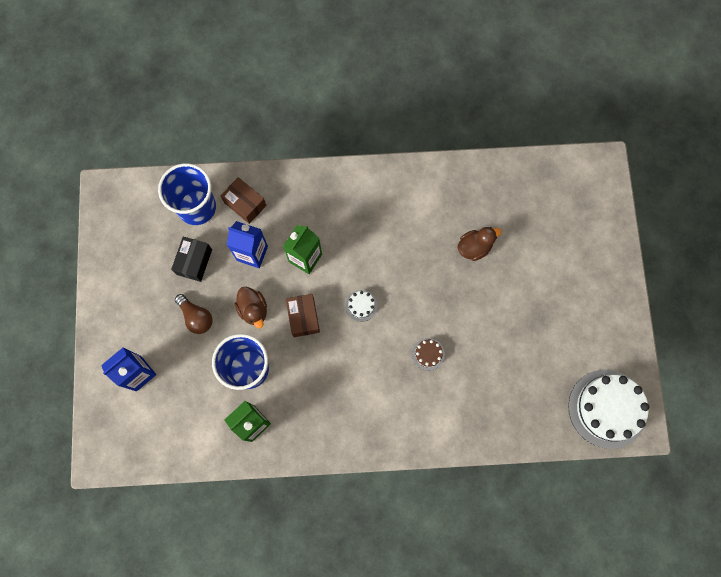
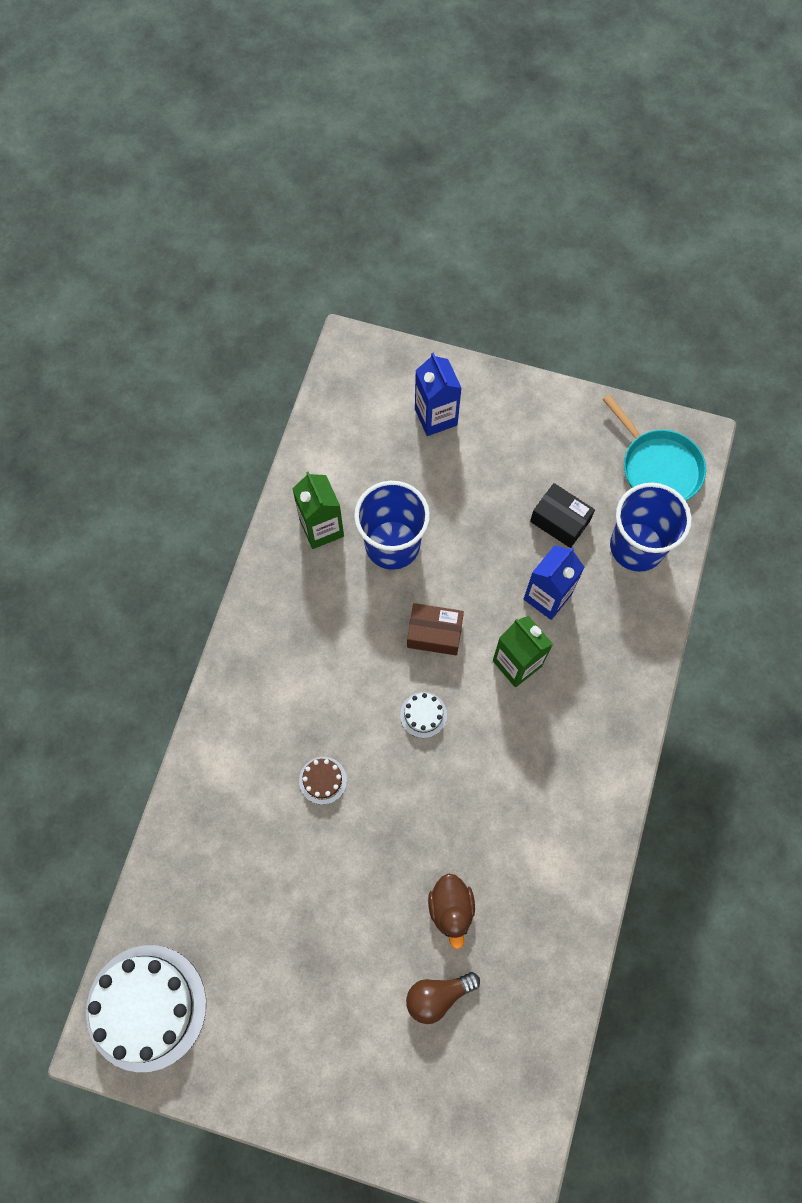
camera: 110 degrees right, 5 degrees down
(133, 210) = (658, 467): none -> turquoise pan
(196, 317) = (483, 502): brown light bulb -> brown light bulb (437, 996)
(245, 204) = (622, 609): brown box -> none
(253, 309) = (468, 574): brown duck -> none

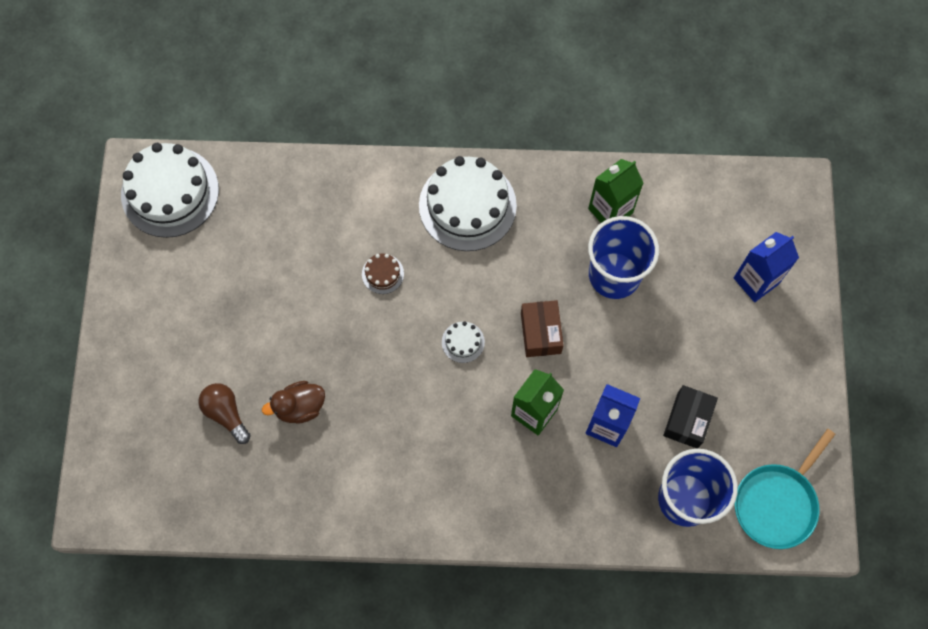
camera: 75 degrees right, 0 degrees up
(271, 669) = (467, 205): none -> white cake

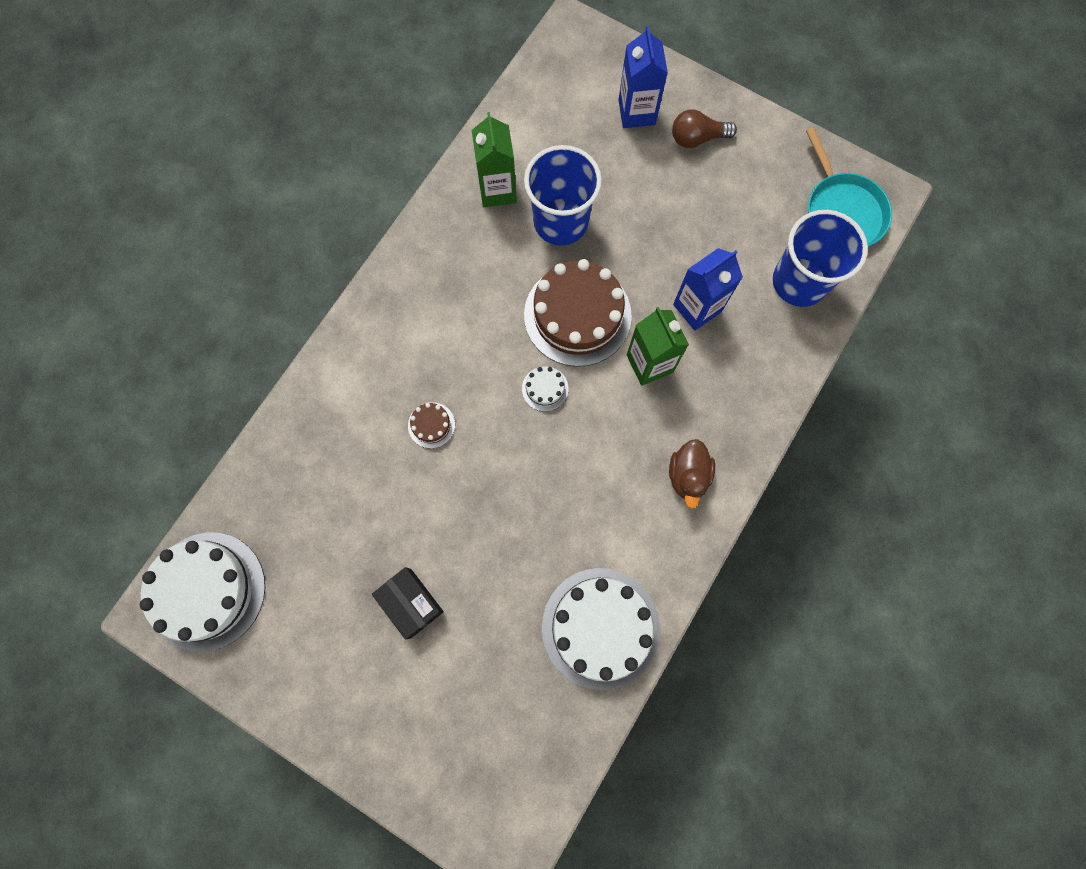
camera: 60 degrees left, 5 degrees up
(226, 413) = (483, 657): brown light bulb -> brown light bulb (697, 138)
(300, 407) = (519, 578): brown duck -> brown duck (688, 475)
(467, 205) = (412, 309): white cake -> white cake (600, 627)
(540, 333) = (577, 315): brown box -> brown cake
(687, 420) = (730, 239): black box -> black box (411, 603)

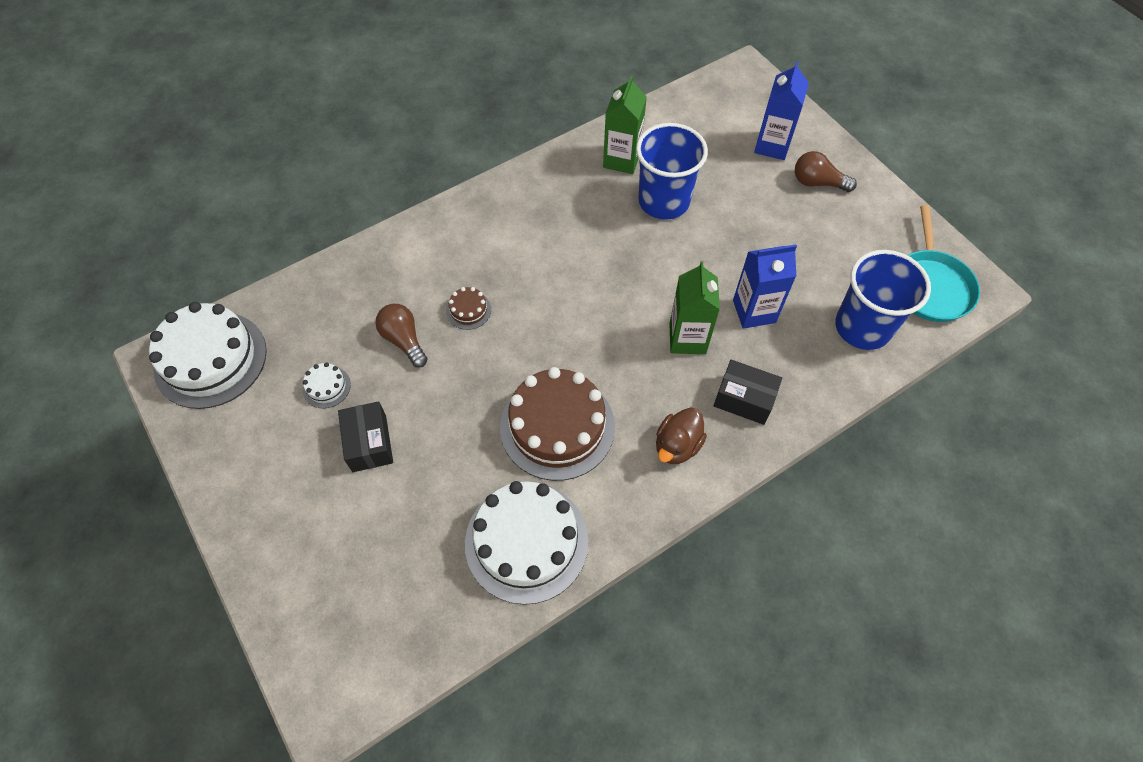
camera: 25 degrees right, 15 degrees down
(386, 484) = (404, 340): none -> brown light bulb
(545, 388) = (582, 321): white cake -> white cake (326, 387)
(577, 315) = (641, 276): brown cake -> brown cake (557, 426)
(726, 403) = (744, 399): none -> black box

